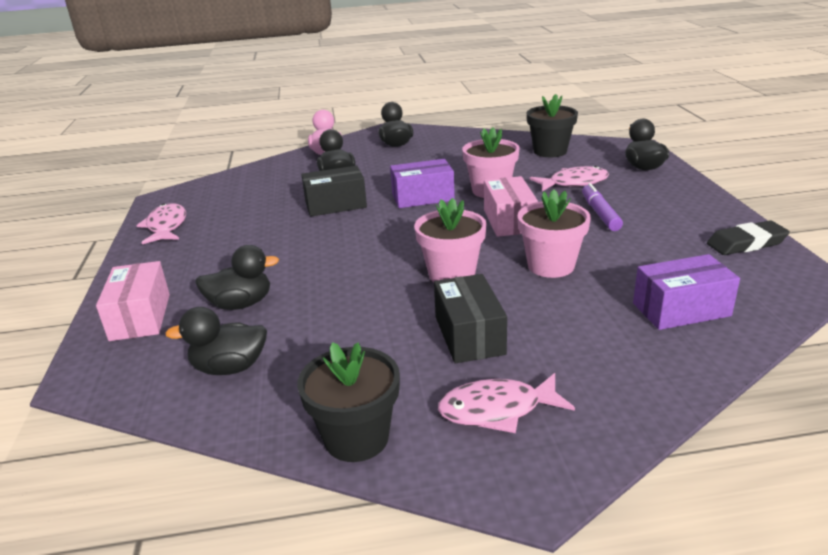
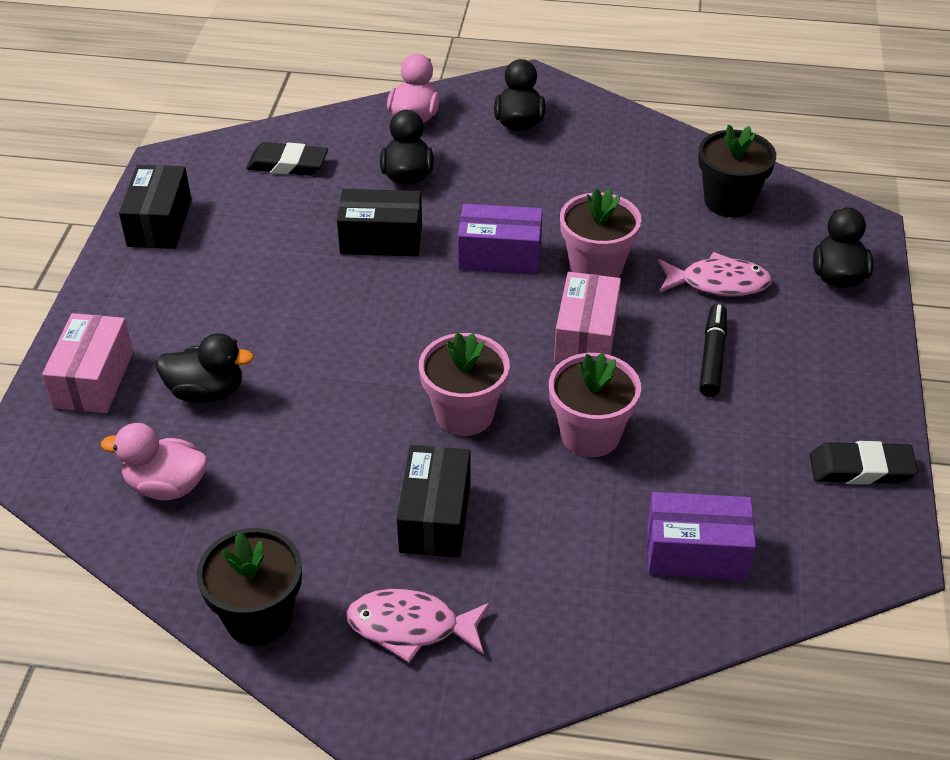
camera: 15 degrees right, 15 degrees up
(166, 226) = (159, 223): pink fish -> black box
(230, 368) = (166, 486): black duck -> pink duck
(250, 185) = (288, 164): none -> black eraser
(600, 213) = (712, 357): purple marker -> black marker

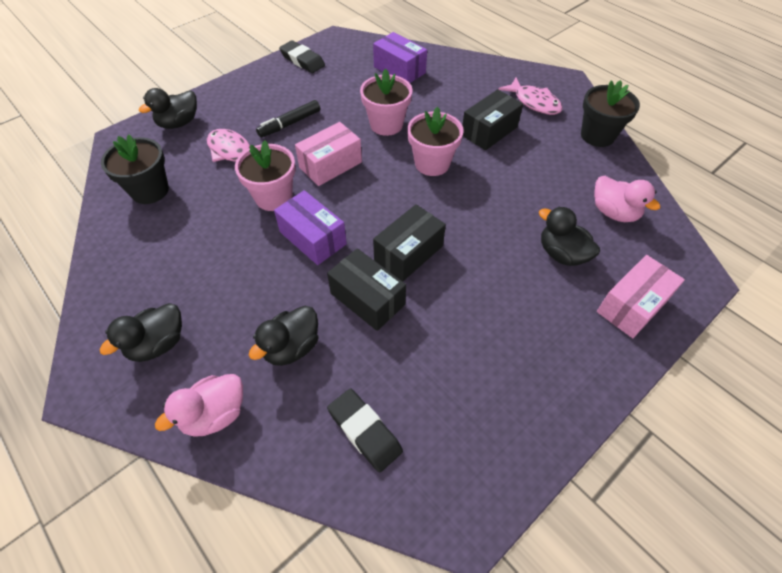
camera: 140 degrees left, 10 degrees up
(159, 223) = (516, 434): black box -> black box (408, 253)

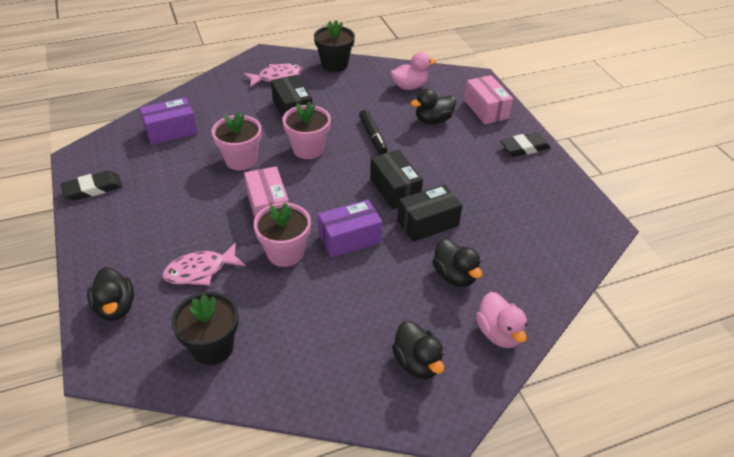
camera: 70 degrees left, 10 degrees down
(290, 124) = (189, 220): black marker -> black marker (372, 136)
(364, 431) = (536, 253): black eraser -> black eraser (524, 148)

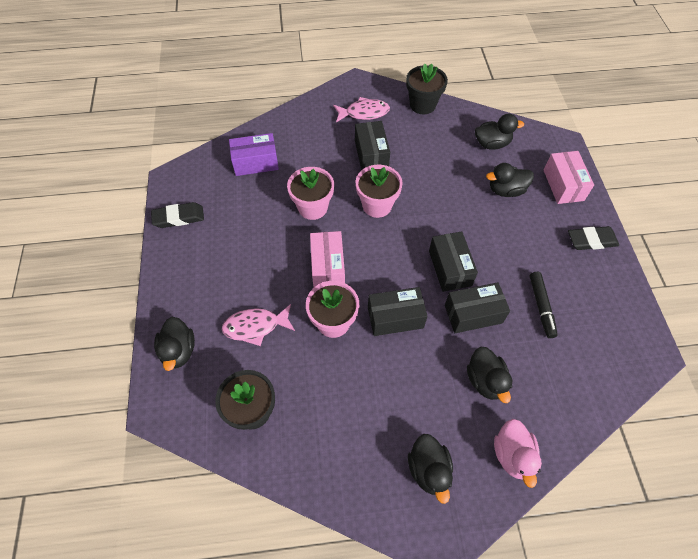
camera: 15 degrees right, 15 degrees up
(349, 238) = (395, 317): purple box -> black box
(372, 136) = (442, 200): black marker -> black marker (541, 307)
(409, 86) = (491, 144): pink duck -> black duck

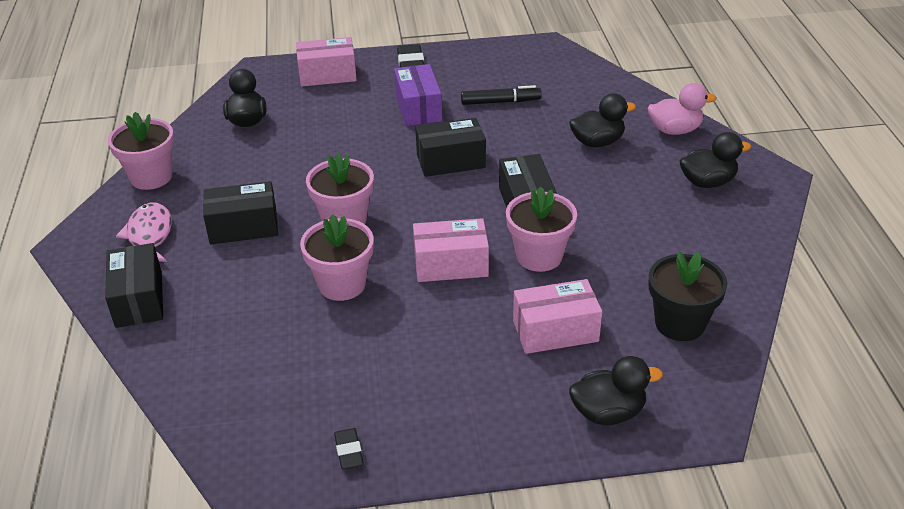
camera: 90 degrees left, 20 degrees down
(179, 218) = (349, 451): black eraser -> black eraser, size x0.60
(255, 162) = (234, 359): purple box -> purple box (418, 108)
(255, 326) = (555, 331): pink fish -> pink box
(422, 105) = (151, 177): black flower pot -> pink flower pot
(473, 314) = (514, 147): black box -> black box (139, 299)
(506, 190) = (330, 115): black duck -> none

